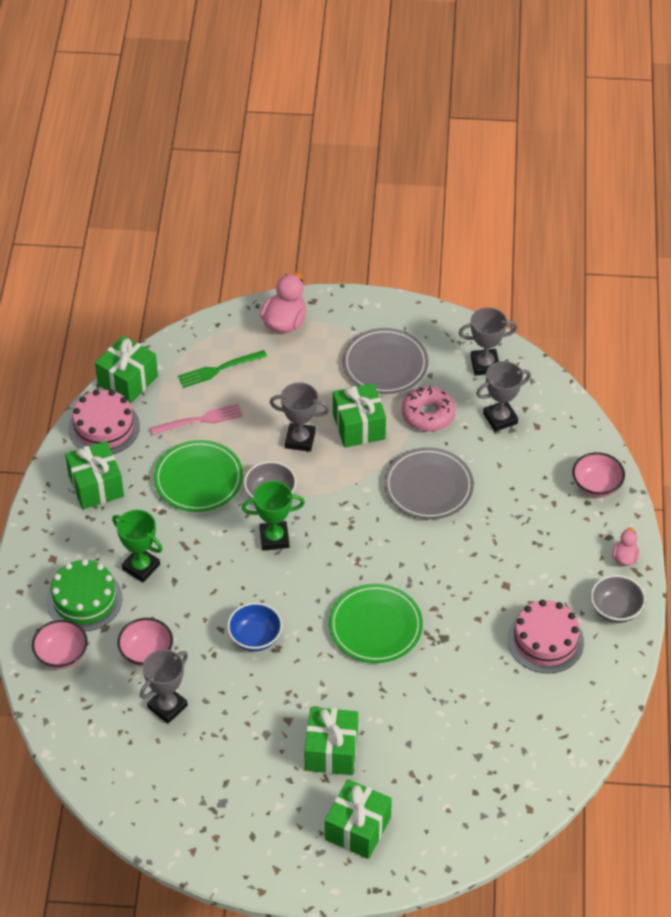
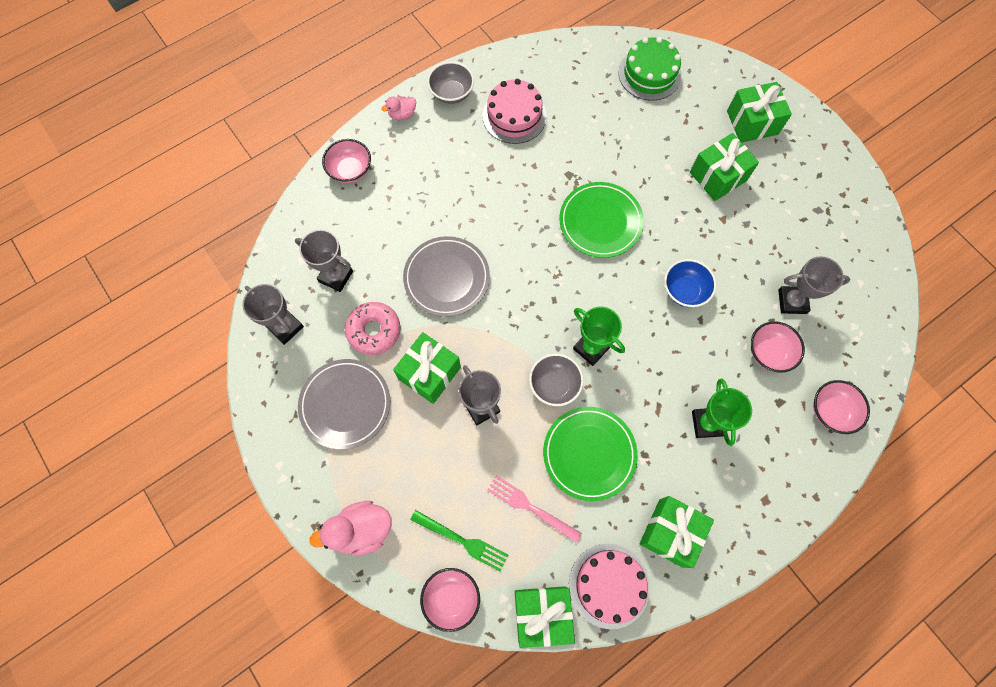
camera: 130 degrees left, 20 degrees up
(84, 600) = (774, 439): green cake -> green cake (649, 74)
(190, 341) = (451, 598): none -> pink bowl

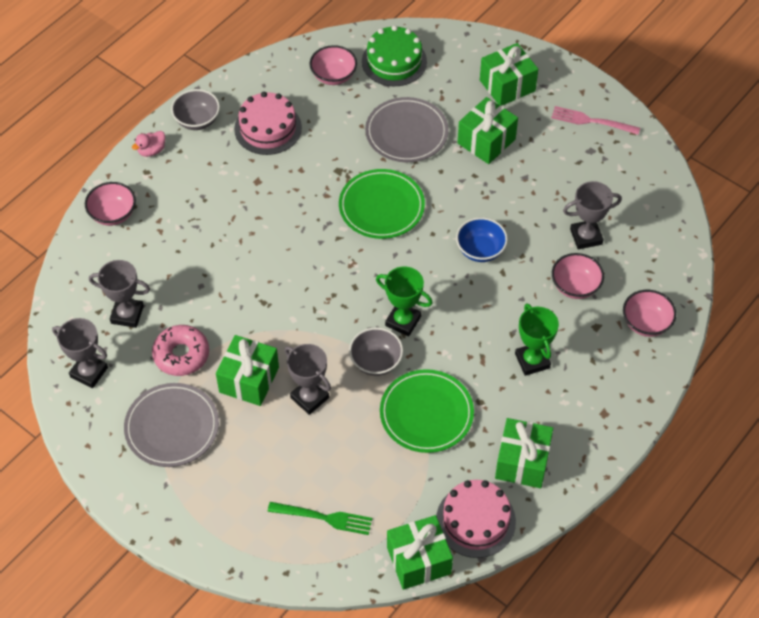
camera: 15 degrees left, 15 degrees down
(361, 530) = (221, 532): pink duck -> none
(446, 278) = (241, 291): grey plate -> grey plate (406, 133)
(451, 598) = (327, 569): pink bowl -> pink bowl (333, 76)
(530, 507) = (381, 473): pink fork -> pink fork (591, 121)

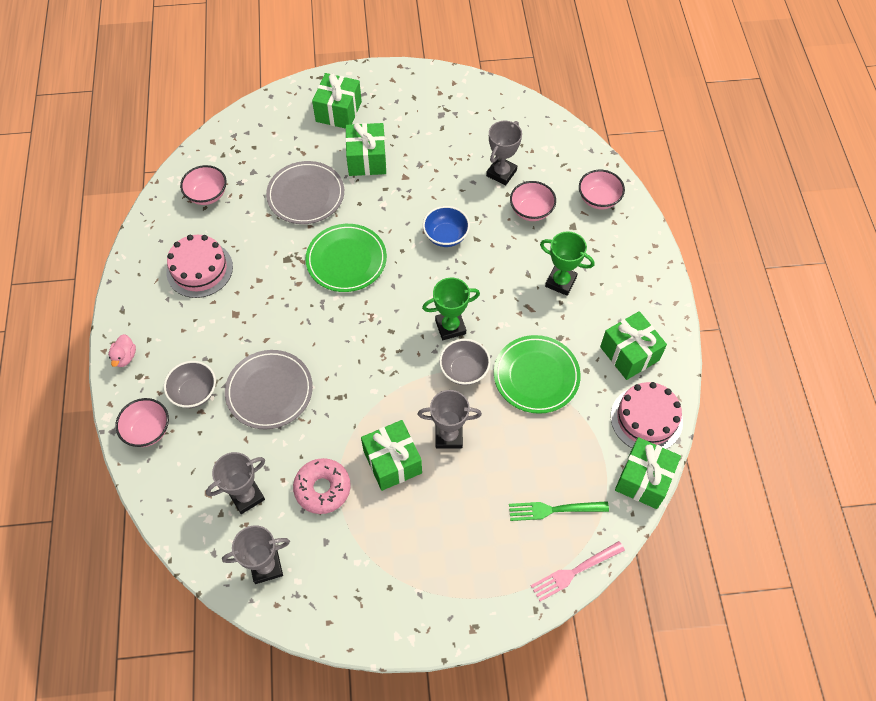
camera: 45 degrees left, 5 degrees up
(172, 427) = (376, 548): grey plate -> grey plate (269, 391)
(197, 120) = (137, 306): grey bowl -> grey bowl (194, 392)
(324, 518) = (553, 510): green fork -> green fork turned 150 degrees counterclockwise
(394, 61) = (240, 152): green cake -> none
(591, 121) = (420, 95): pink fork -> pink fork (574, 572)

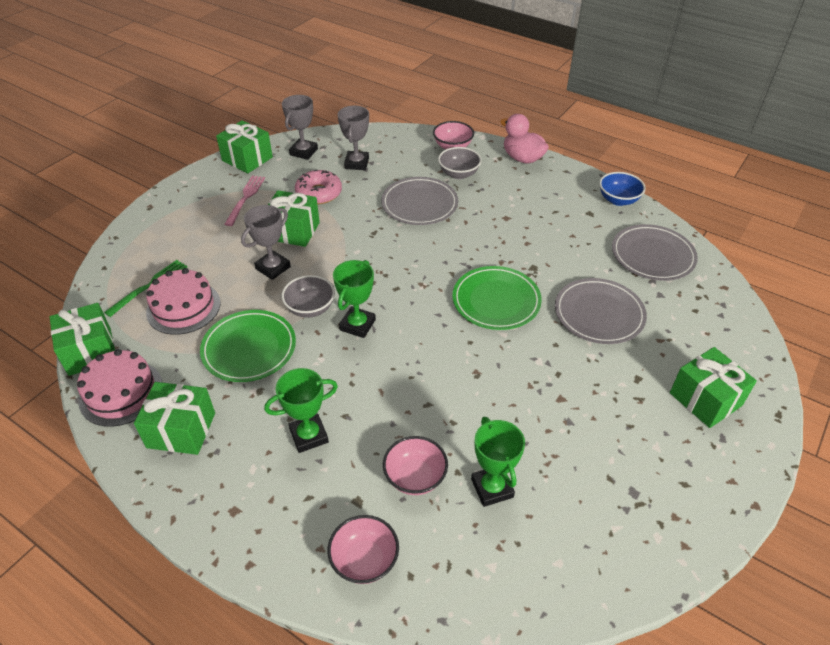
camera: 130 degrees right, 15 degrees down
(125, 357) = (522, 158): pink duck -> pink duck, size x1.78
(199, 269) = (569, 218): pink cake -> pink cake (183, 307)
(207, 195) = (652, 255): pink bowl -> grey plate
(367, 159) = (611, 382): green gift -> green gift (247, 159)
(446, 236) = (454, 383): blue bowl -> blue bowl (618, 200)
(501, 173) = (492, 488): grey trophy -> green trophy
(574, 572) = (103, 268): pink fork -> pink fork (245, 198)

